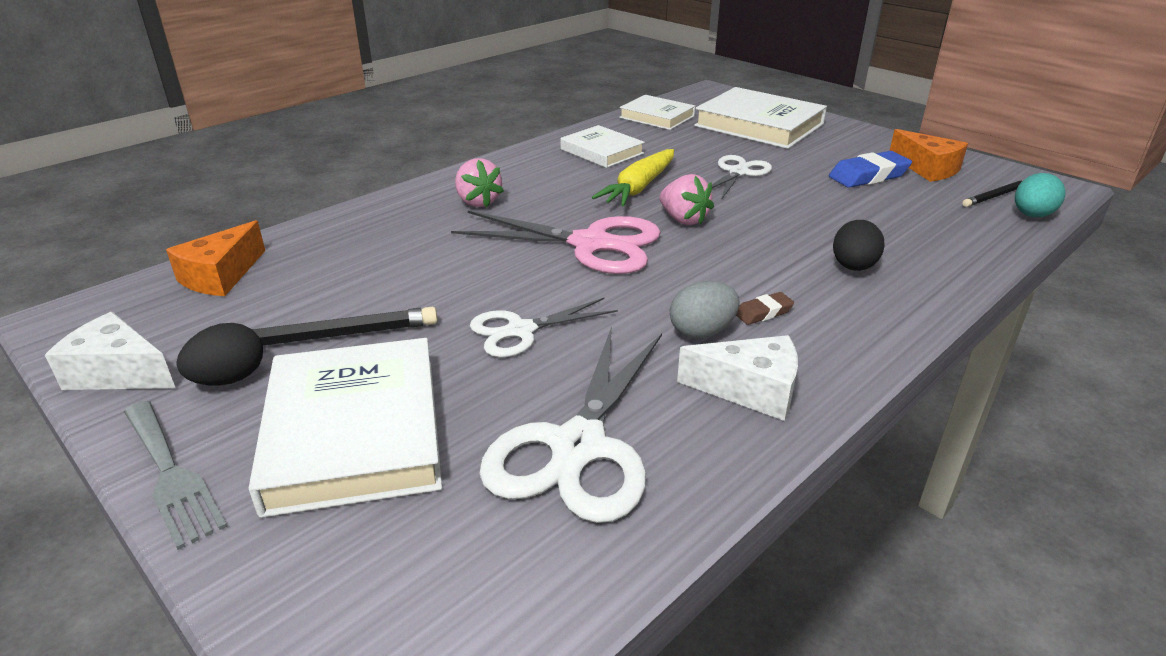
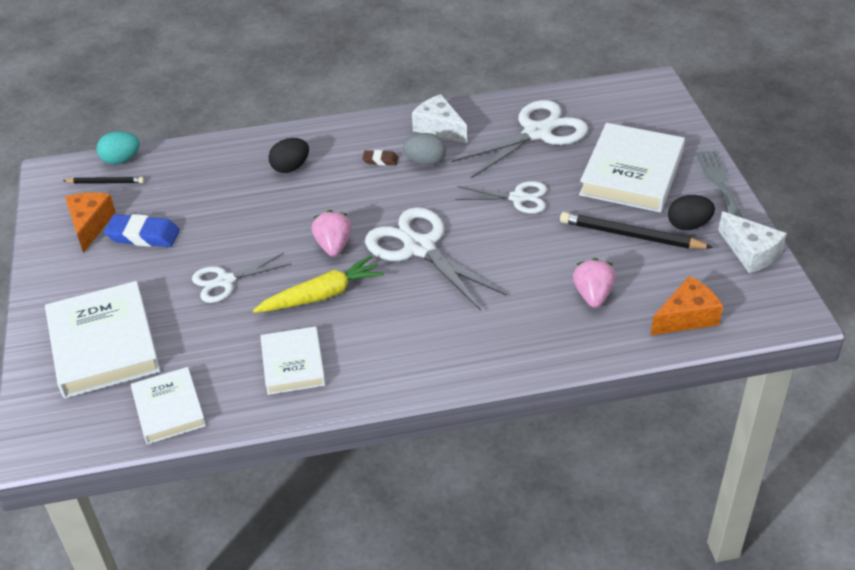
camera: 145 degrees left, 10 degrees up
(478, 202) = (460, 330): pink strawberry -> pink strawberry (593, 295)
(590, 244) = (419, 248): pink scissors -> white scissors

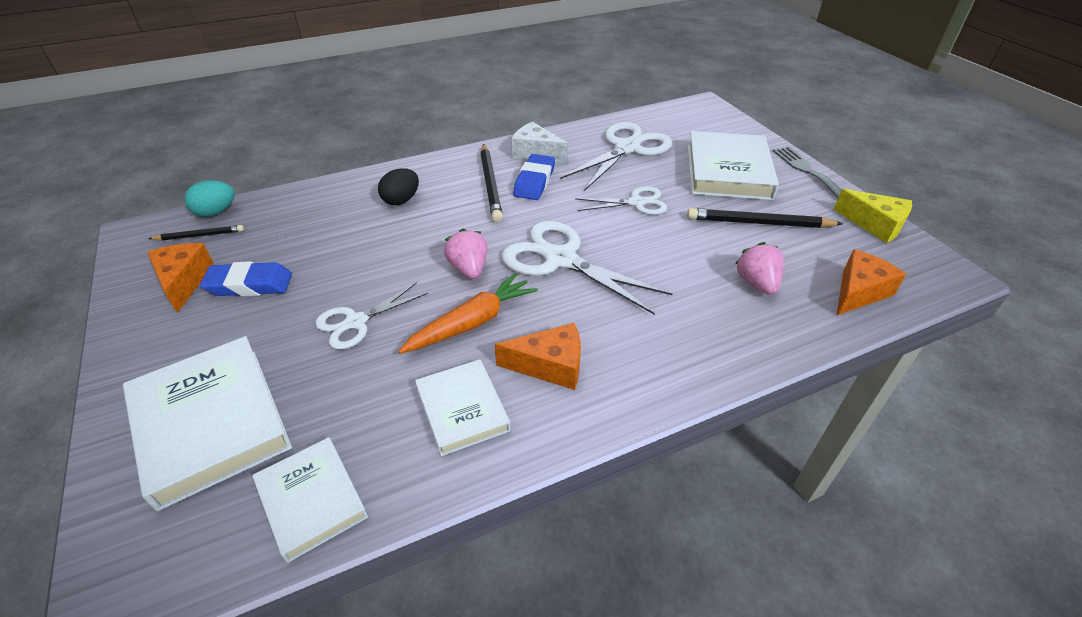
camera: 15 degrees left, 0 degrees up
(322, 295) = (472, 322): yellow carrot -> orange carrot
(374, 341) = (550, 366): none -> orange cheese
(380, 160) = (490, 185): brown eraser -> black pencil
(425, 162) = (534, 181): grey egg -> blue eraser
(688, 225) = (804, 208): black egg -> none
(751, 252) = (875, 225): white cheese -> yellow cheese

